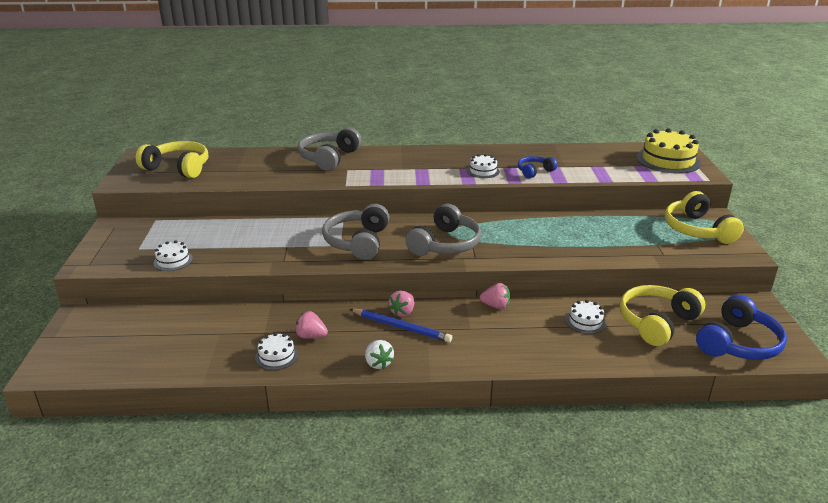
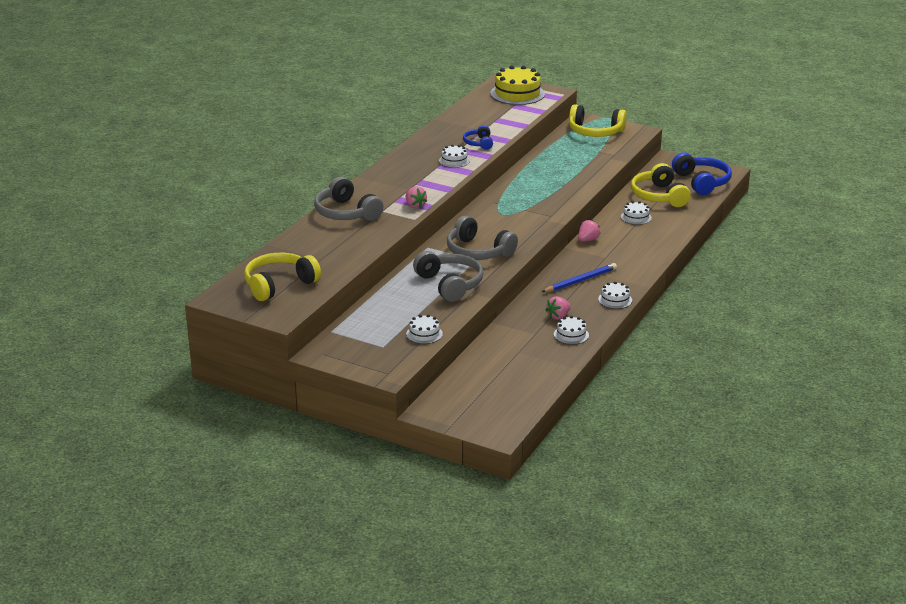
camera: 60 degrees left, 0 degrees up
(378, 363) = (615, 300): white strawberry -> white cake
(402, 312) = (562, 275): pink strawberry -> pink strawberry (415, 205)
(445, 244) = (519, 220): grey headphones -> grey headphones (449, 284)

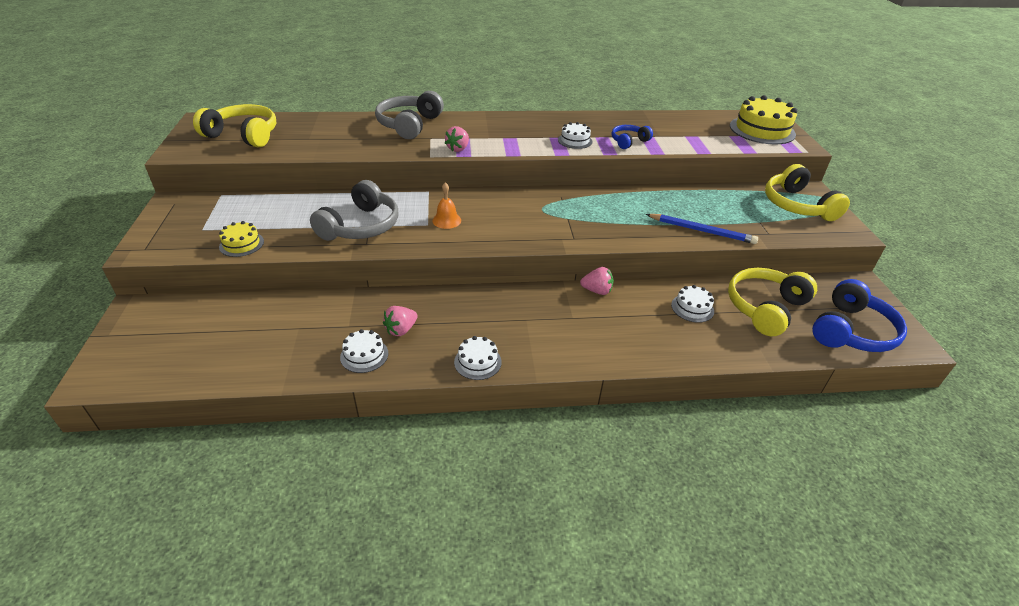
camera: 55 degrees right, 10 degrees up
(424, 334) = (241, 244): white cake -> yellow cake
(478, 251) = (446, 220): grey headphones -> orange bell
(558, 316) = (401, 330): pink strawberry -> pink strawberry turned 60 degrees counterclockwise
(580, 281) = (498, 318): blue pencil -> blue pencil (701, 231)

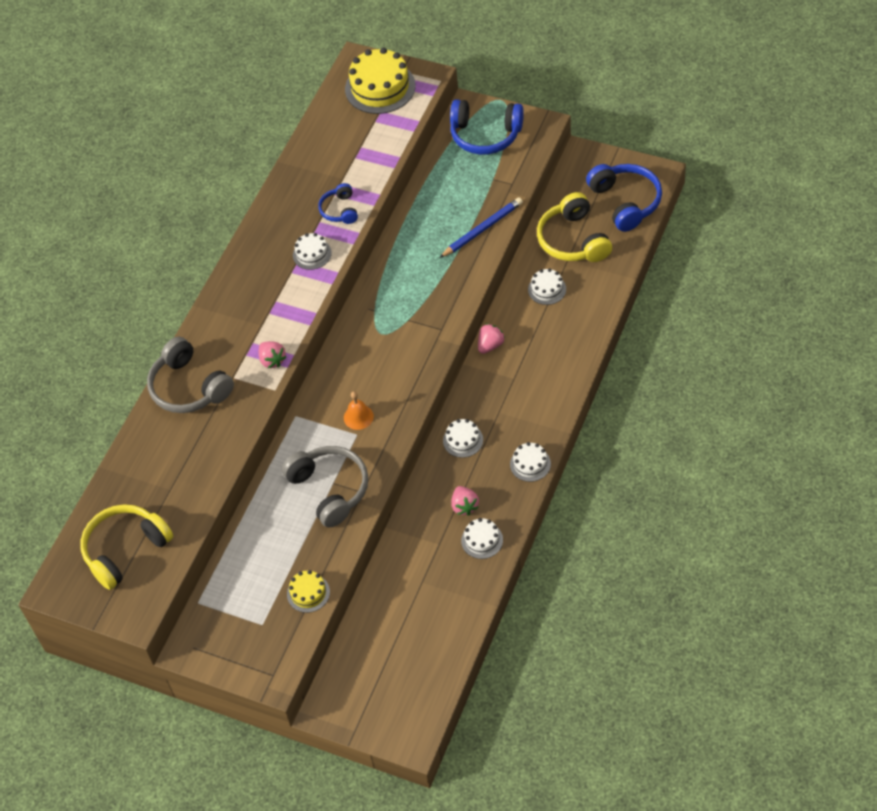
camera: 55 degrees left, 15 degrees up
(478, 305) = (463, 440): none -> white cake
(797, 205) = (485, 135): yellow headphones -> blue headphones

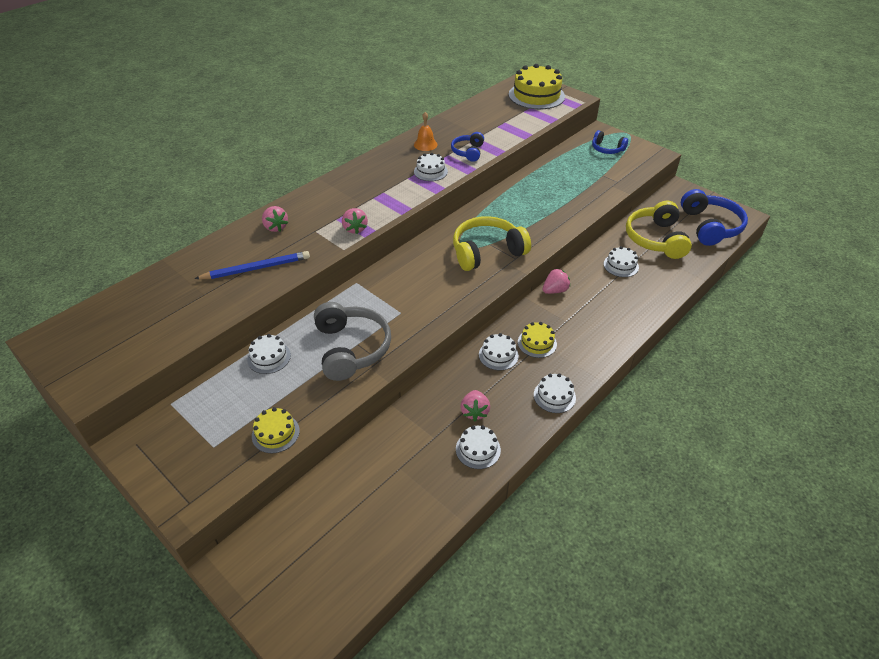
camera: 15 degrees right, 10 degrees down
(125, 550) = (129, 329): yellow headphones -> yellow headphones (487, 252)
(189, 387) = (275, 227): grey headphones -> pink strawberry
(258, 526) = (269, 357): none -> white cake
(358, 417) = (409, 300): orange bell -> orange bell (425, 144)
(482, 229) = (580, 203): blue pencil -> blue pencil (256, 268)
(485, 135) = (607, 149): blue headphones -> blue headphones, size x0.56
(494, 413) = (537, 343): none -> yellow cake

